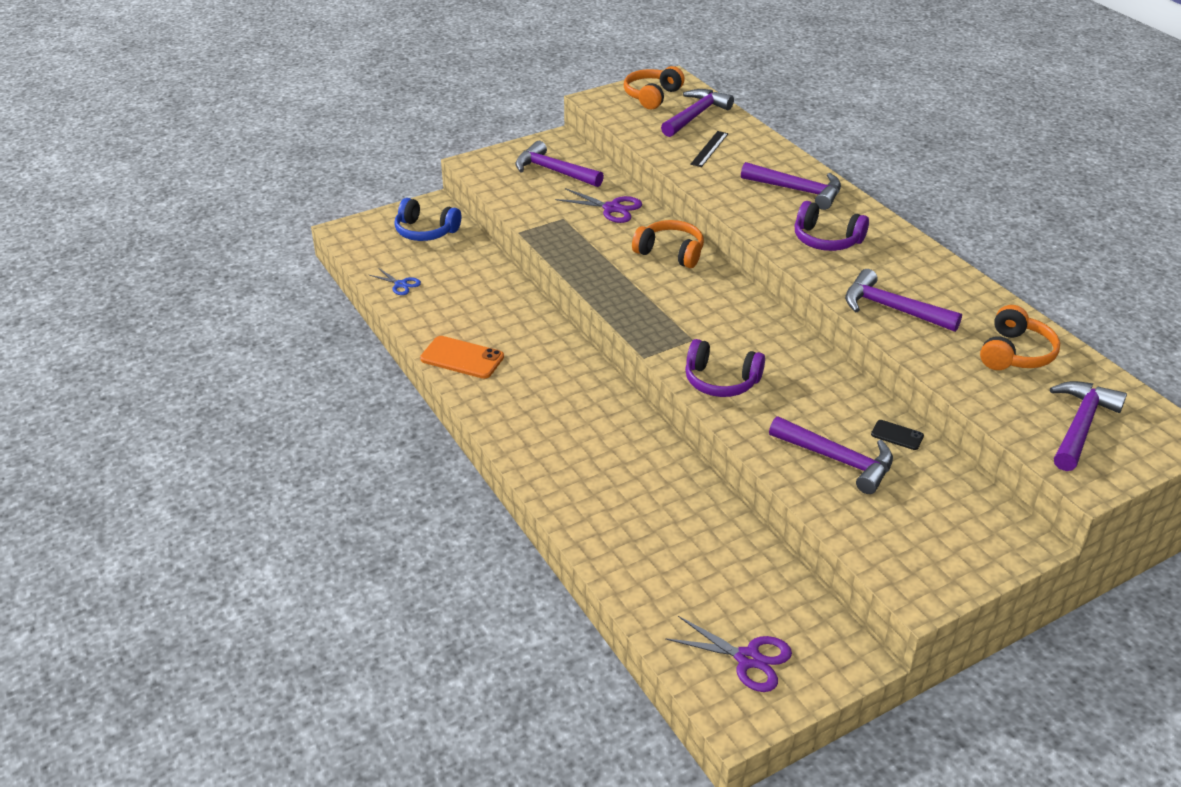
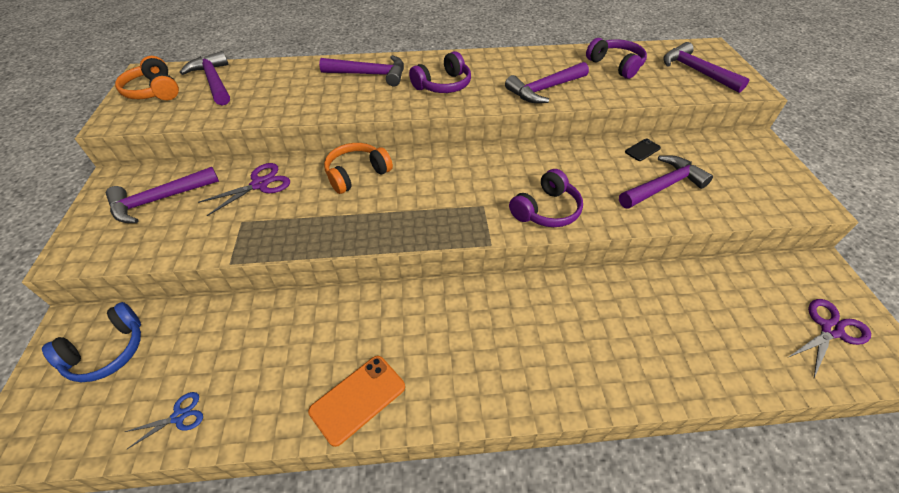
camera: 65 degrees left, 10 degrees up
(709, 149) = (269, 91): black ruler -> none
(798, 190) = (370, 74): purple hammer -> purple hammer turned 45 degrees clockwise
(1015, 353) = (616, 65): orange headphones -> purple headphones

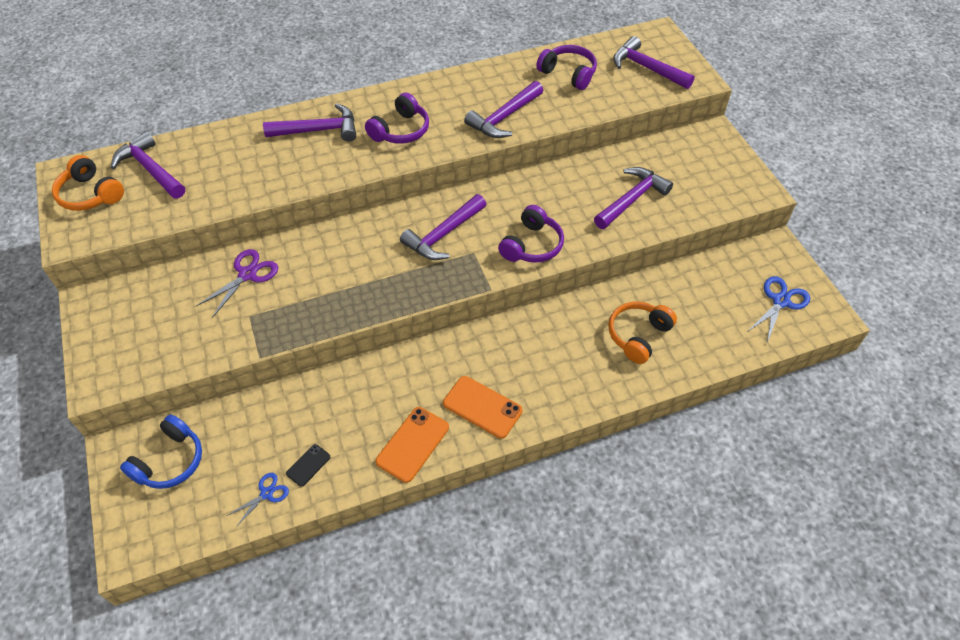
camera: 15 degrees left, 5 degrees up
(159, 200) = (153, 312): purple hammer -> purple hammer (443, 235)
(357, 174) = (340, 244): orange headphones -> orange headphones (638, 335)
(449, 373) = (482, 407): none -> orange phone
(642, 150) = (609, 163): black phone -> black phone (308, 465)
(830, 330) = (780, 301): purple scissors -> blue scissors

